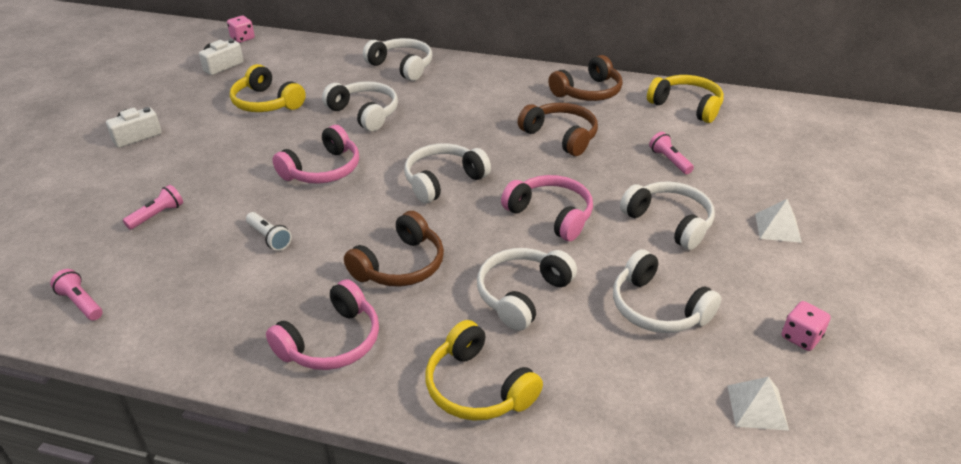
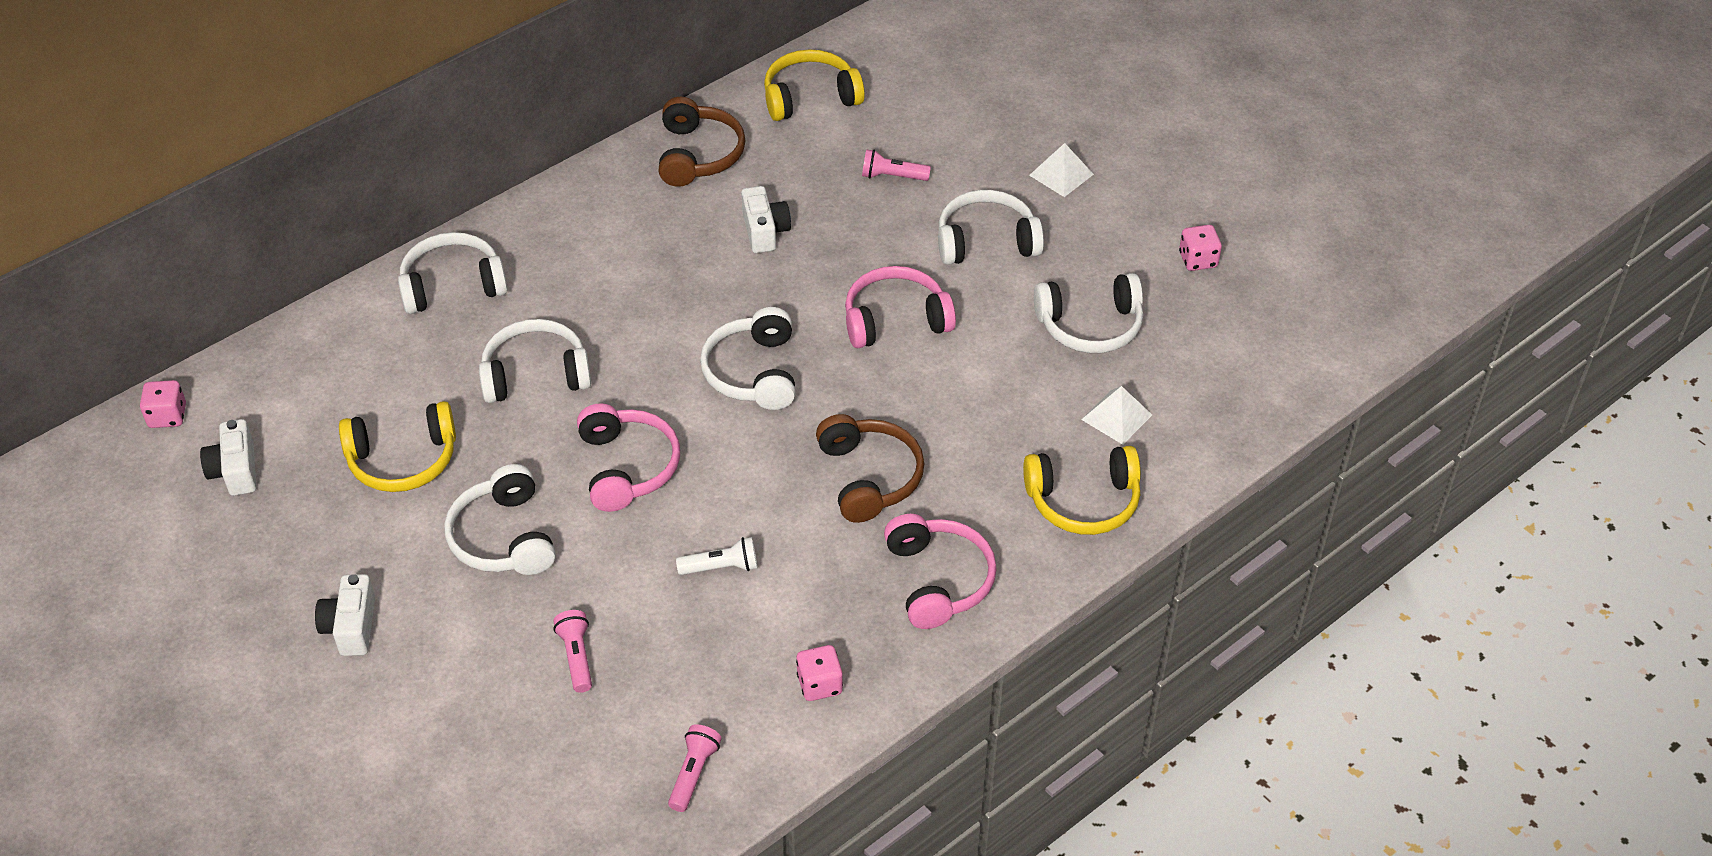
camera: 55 degrees left, 10 degrees up
(81, 303) = (694, 773): pink flashlight -> pink flashlight turned 120 degrees clockwise
(192, 326) = (819, 684): none -> pink dice
(522, 295) = (993, 407): white headphones -> white headphones (504, 537)
(560, 136) = (764, 231): brown headphones -> white camera
(757, 407) = (1243, 338): white pyramid -> white pyramid (1116, 417)

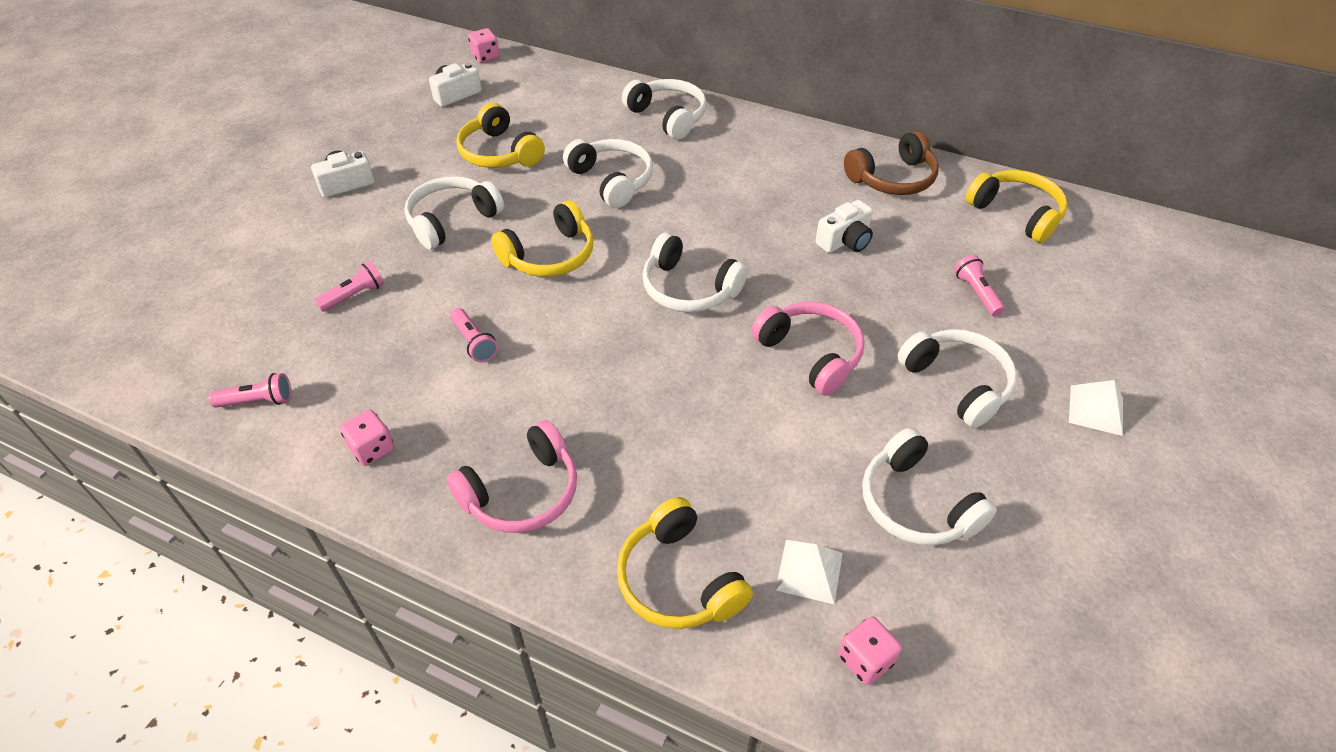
camera: 65 degrees right, 0 degrees up
(627, 467) = (550, 255): pink headphones -> yellow headphones
(721, 567) = (474, 342): white flashlight -> pink flashlight
(753, 372) = (689, 288): white headphones -> white headphones turned 120 degrees counterclockwise
(869, 477) = (617, 400): brown headphones -> none
(1198, 260) = (1089, 572): pink dice -> pink dice (865, 659)

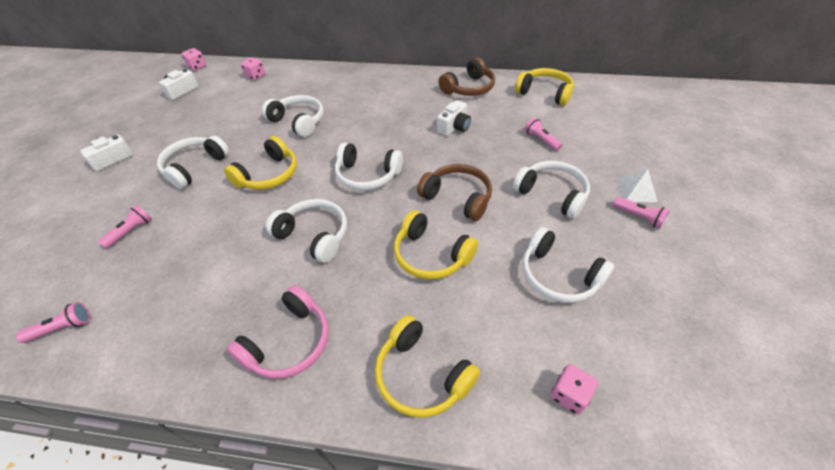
camera: 15 degrees left, 0 degrees up
(372, 449) = (164, 341): pink dice -> pink dice (255, 76)
(474, 342) = (228, 243): pink flashlight -> pink flashlight (639, 217)
(499, 153) = (219, 119): yellow headphones -> yellow headphones (431, 255)
(668, 117) = (324, 80): white headphones -> white headphones (314, 236)
(809, 571) = (508, 341): white pyramid -> none
(810, 354) = (457, 198): pink headphones -> brown headphones

